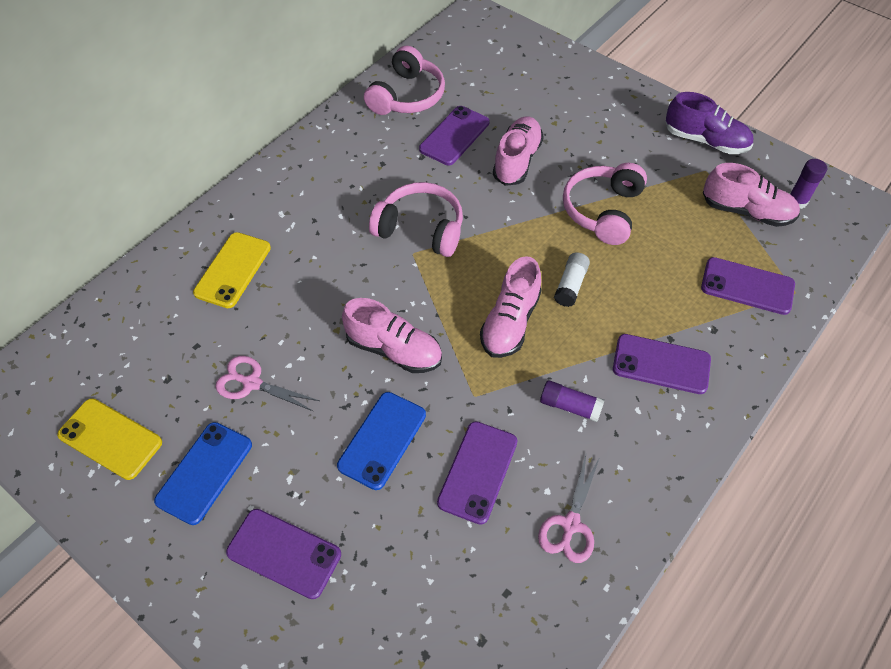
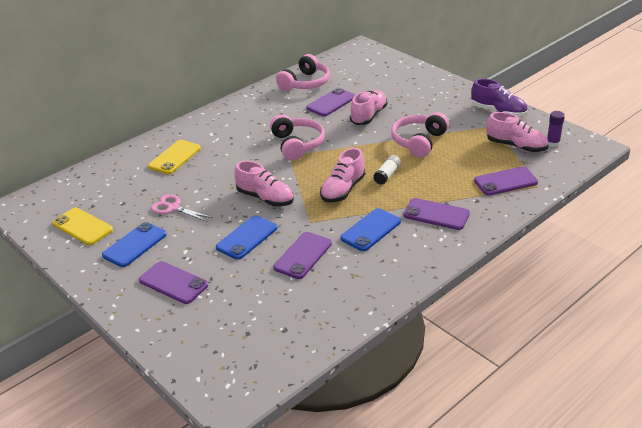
camera: 10 degrees right, 20 degrees down
(420, 229) = (297, 144): pink headphones -> pink headphones turned 45 degrees clockwise
(570, 406) = (370, 230): purple glue stick -> blue phone
(570, 524) = (355, 283): pink scissors -> none
(747, 286) = (505, 181): purple phone -> purple phone turned 45 degrees counterclockwise

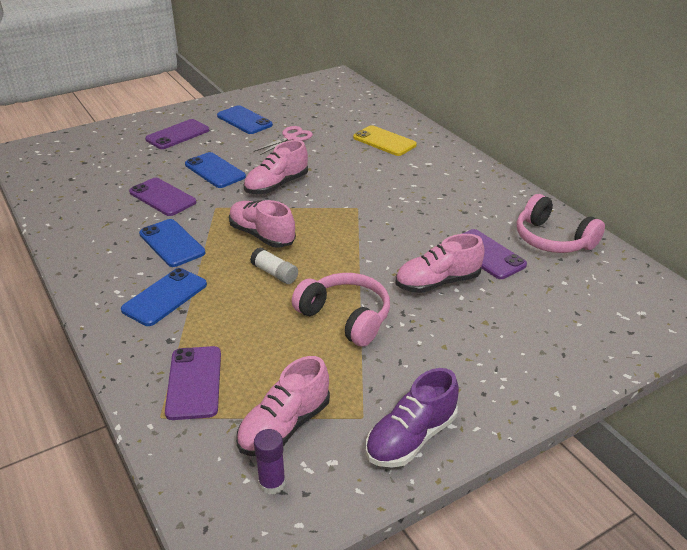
camera: 100 degrees right, 0 degrees up
(82, 227) = (287, 100): yellow phone -> none
(297, 144) = (380, 215): pink headphones -> none
(368, 116) = (437, 282): pink shoe -> pink shoe turned 120 degrees clockwise
(436, 214) = (165, 297): purple phone -> blue phone

